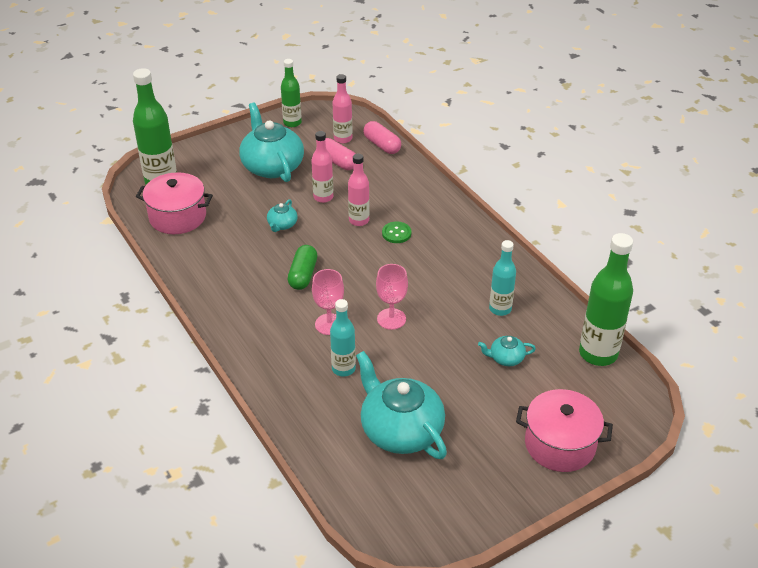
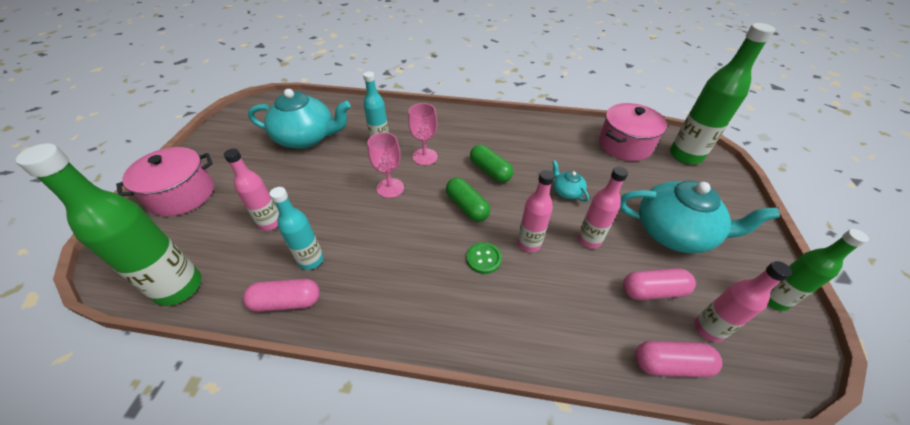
camera: 130 degrees right, 5 degrees up
(360, 265) = (467, 207): none -> green capsule
(506, 358) = (270, 223): turquoise teapot -> pink bottle
(535, 295) = (286, 302): none -> pink capsule

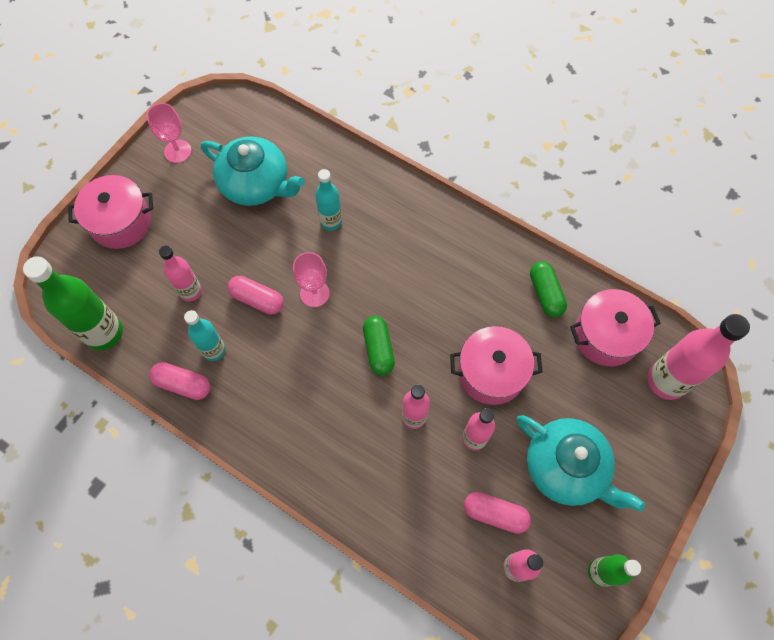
camera: 25 degrees right, 20 degrees up
(425, 157) = (368, 263): pink goblet -> pink goblet (177, 151)
(483, 258) = (363, 414): green button -> none
(490, 171) = (427, 312): green capsule -> green capsule (545, 293)
(566, 191) = (491, 373): turquoise teapot -> pink pot
(670, 364) = (459, 577): pink capsule -> pink capsule (257, 299)
(685, 155) = (666, 381): green bottle -> pink bottle

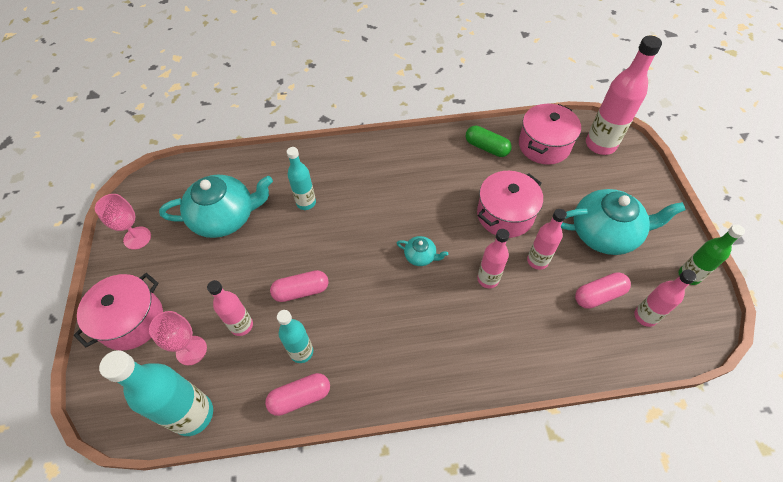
camera: 40 degrees left, 10 degrees down
(104, 333) = (193, 414): green bottle -> turquoise bottle
(314, 293) = (340, 255): pink goblet -> pink goblet (191, 350)
(378, 349) = (420, 256): green capsule -> turquoise teapot

